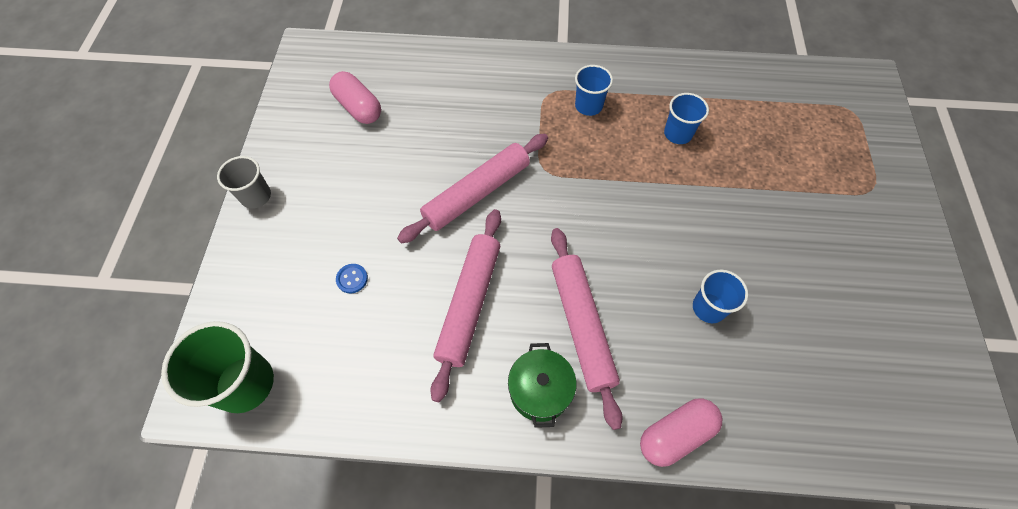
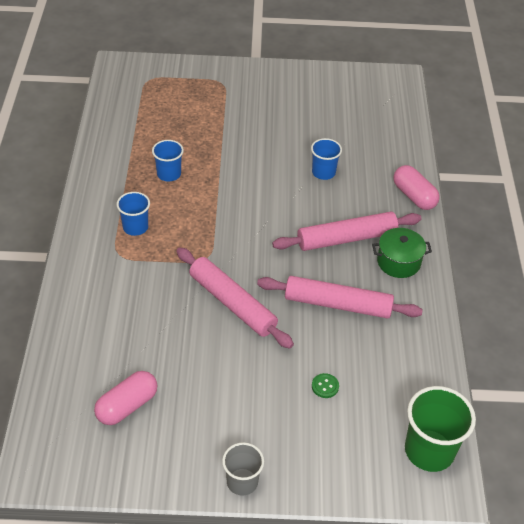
camera: 95 degrees left, 15 degrees down
(352, 279) = (325, 386): blue button -> green button

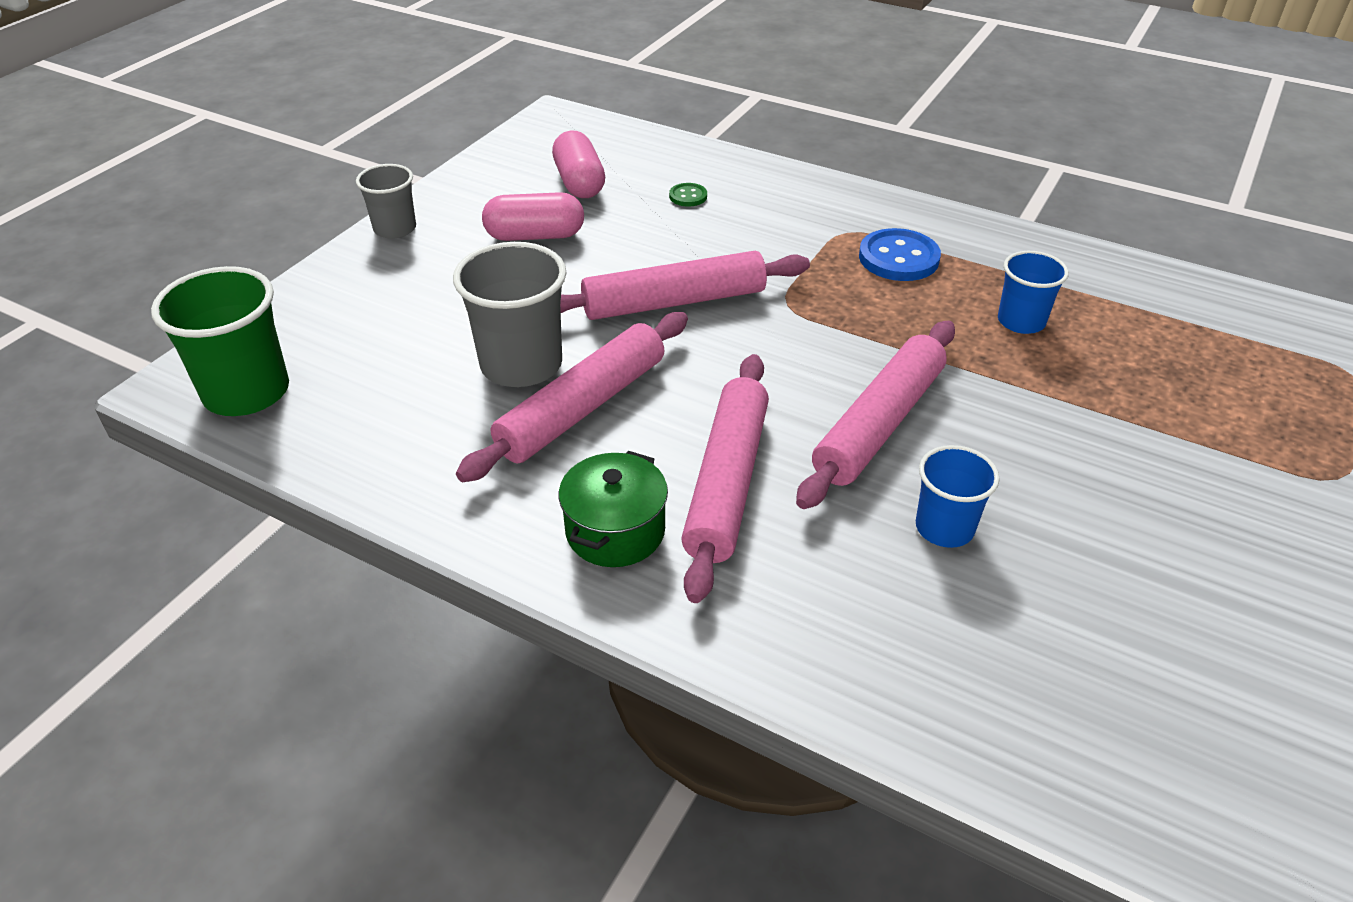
camera: 120 degrees right, 5 degrees down
(135, 227) = (898, 258): blue cup -> blue button
(276, 203) = (879, 424): none -> pink rolling pin
(325, 343) = (521, 365): none -> grey cup
(325, 386) = (449, 336): green button -> green button (688, 196)
(414, 196) = (789, 657): pink capsule -> pink capsule (535, 236)

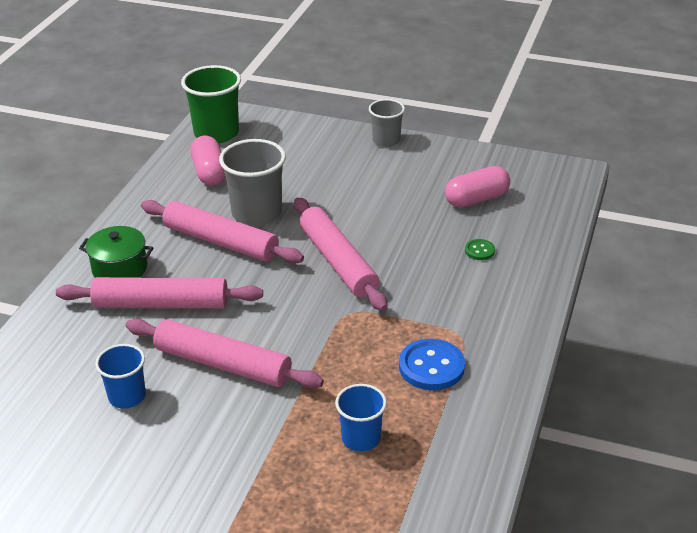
camera: 80 degrees right, 5 degrees down
(535, 236) = (398, 193): pink capsule -> pink capsule (209, 172)

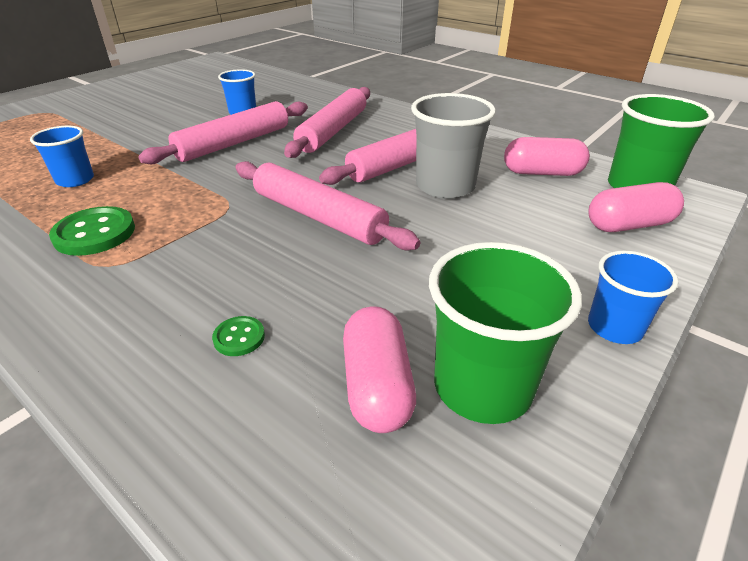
camera: 110 degrees right, 0 degrees up
(120, 269) = (394, 122): green pot -> none
(275, 137) = (629, 225): none -> pink capsule
(338, 262) = (318, 216): pink rolling pin -> pink rolling pin turned 45 degrees clockwise
(386, 140) = (614, 327): grey cup -> blue cup
(431, 367) = (95, 233): blue button -> green button
(454, 172) = (482, 386): none -> green cup

